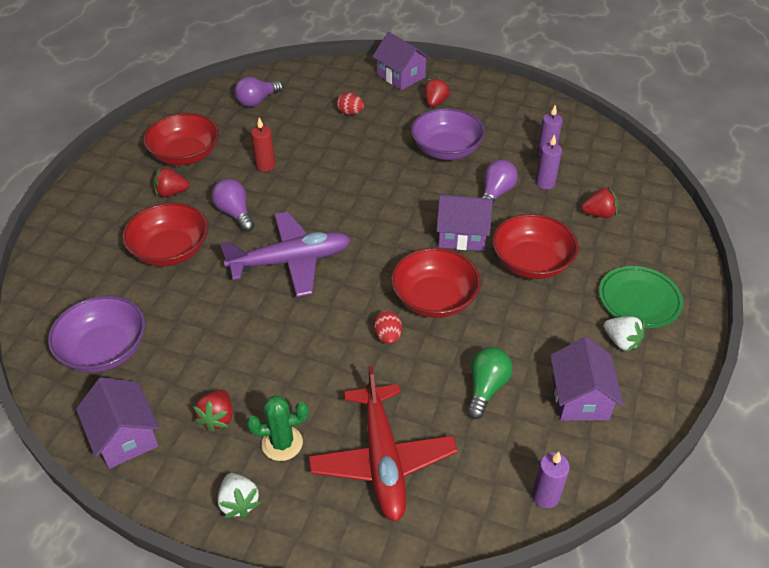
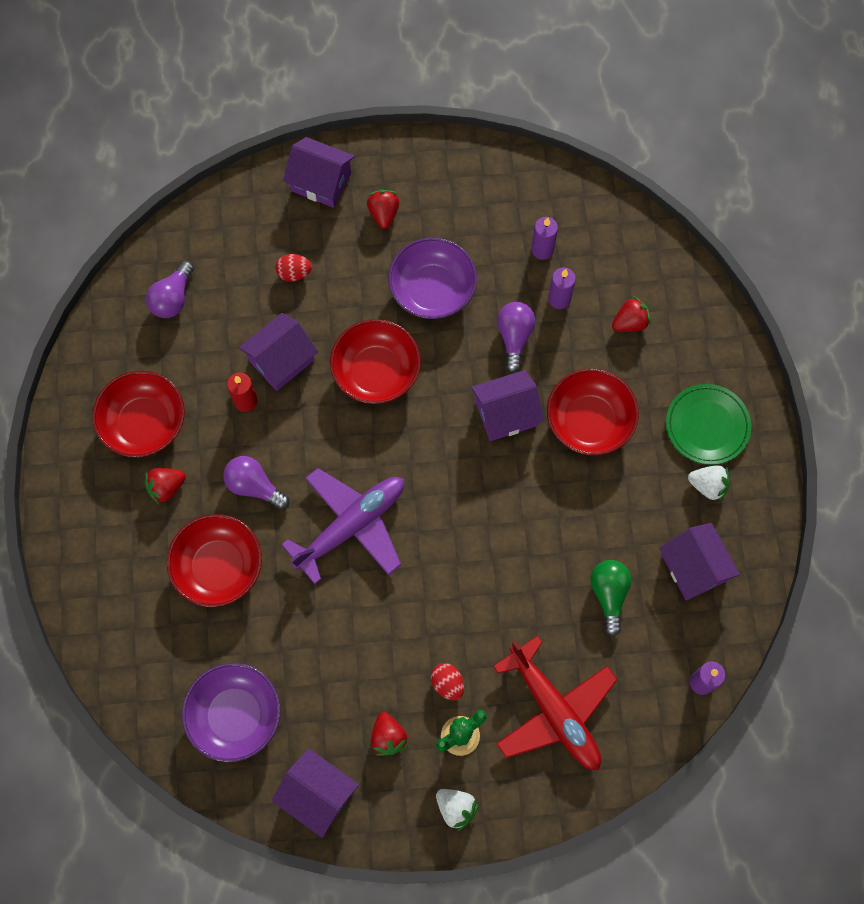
camera: 25 degrees left, 25 degrees up
(308, 152) = (281, 360): none -> purple house
(387, 336) = (494, 576): red egg -> red egg (447, 684)
(434, 299) = (516, 511): red bowl -> red bowl (376, 372)

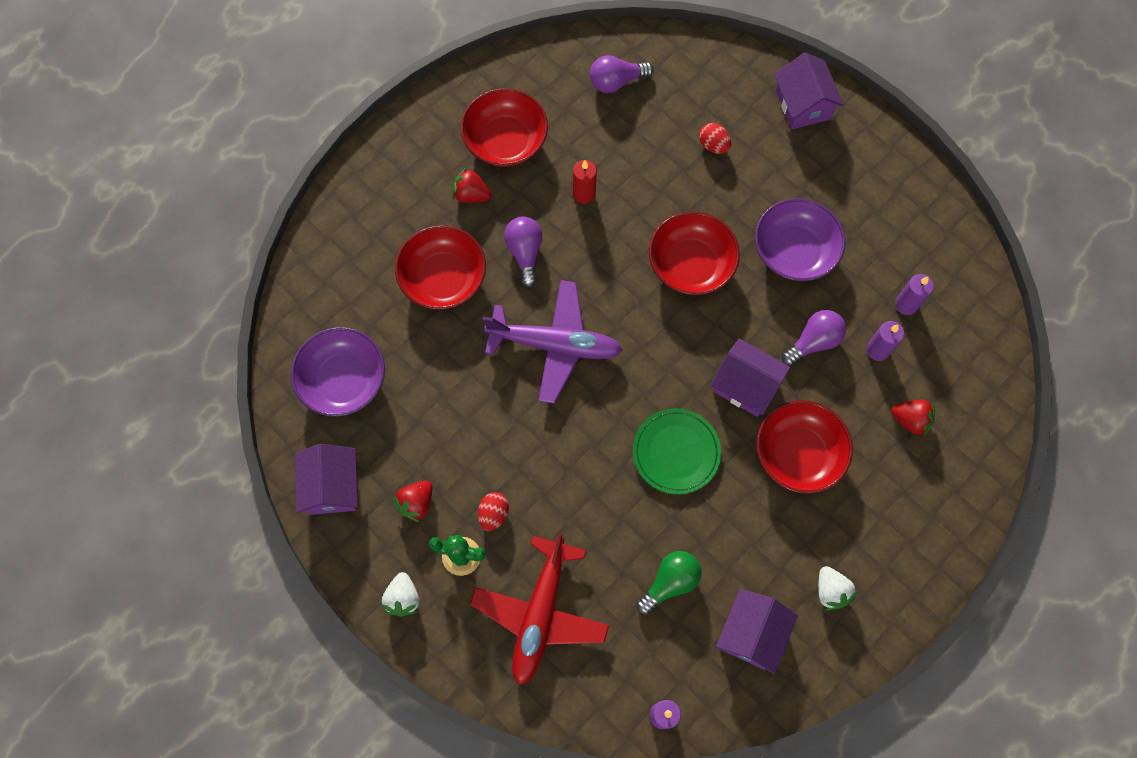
camera: 50 degrees right, 0 degrees up
(281, 360) = (638, 192): purple house -> none
(383, 214) = (821, 167): red strawberry -> none
(707, 426) = (881, 550): green plate -> green plate (676, 452)

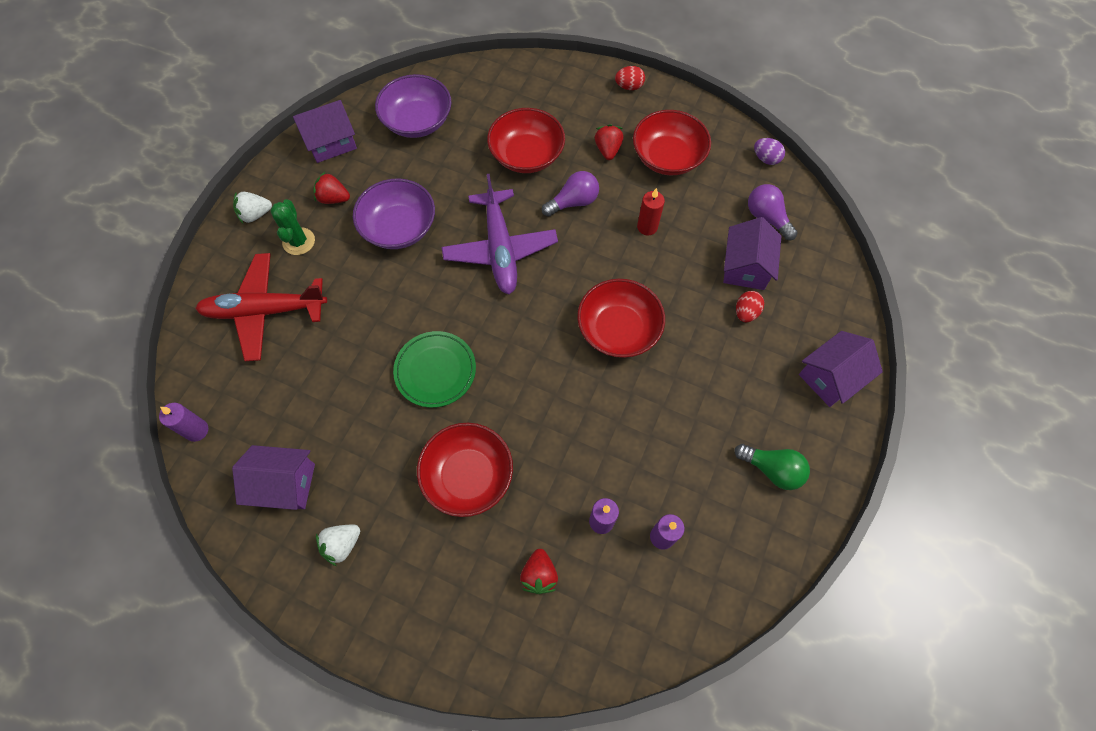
camera: 70 degrees right, 5 degrees down
(493, 514) = (339, 252): red egg -> red egg (629, 86)
(546, 52) = (766, 159): none -> purple egg
(670, 582) = (315, 401): green light bulb -> green light bulb (771, 469)
(745, 385) = (519, 410): purple house -> purple house (745, 267)
(794, 251) = (671, 413): purple bowl -> purple bowl (399, 227)
(813, 342) = (585, 458): purple light bulb -> none

